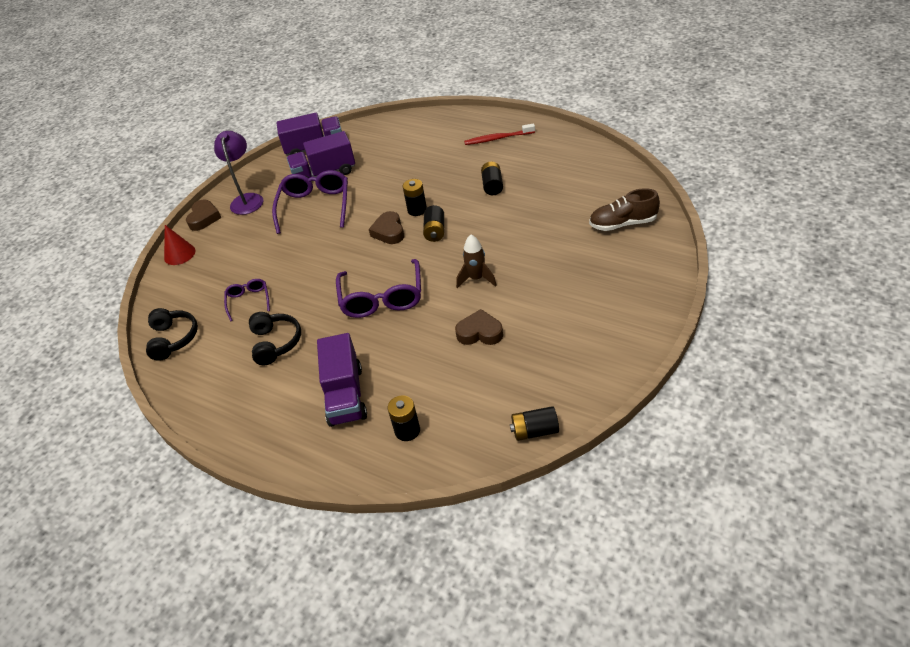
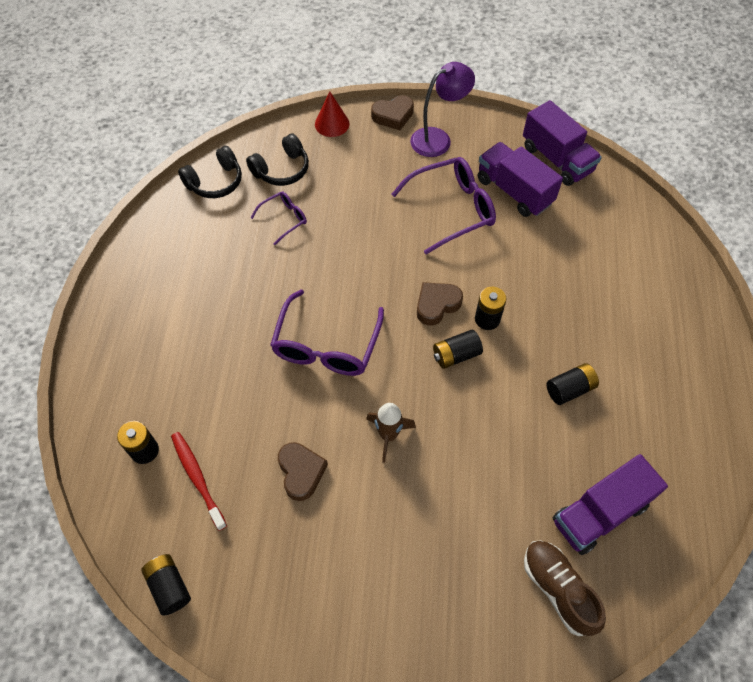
camera: 60 degrees right, 15 degrees up
(275, 343) = (232, 272): black headphones -> black headphones (281, 169)
(345, 395) = (178, 370): purple truck -> purple truck (600, 513)
(382, 297) = (327, 344): purple glasses -> purple glasses turned 45 degrees counterclockwise
(498, 138) = (674, 359): red toothbrush -> red toothbrush (197, 478)

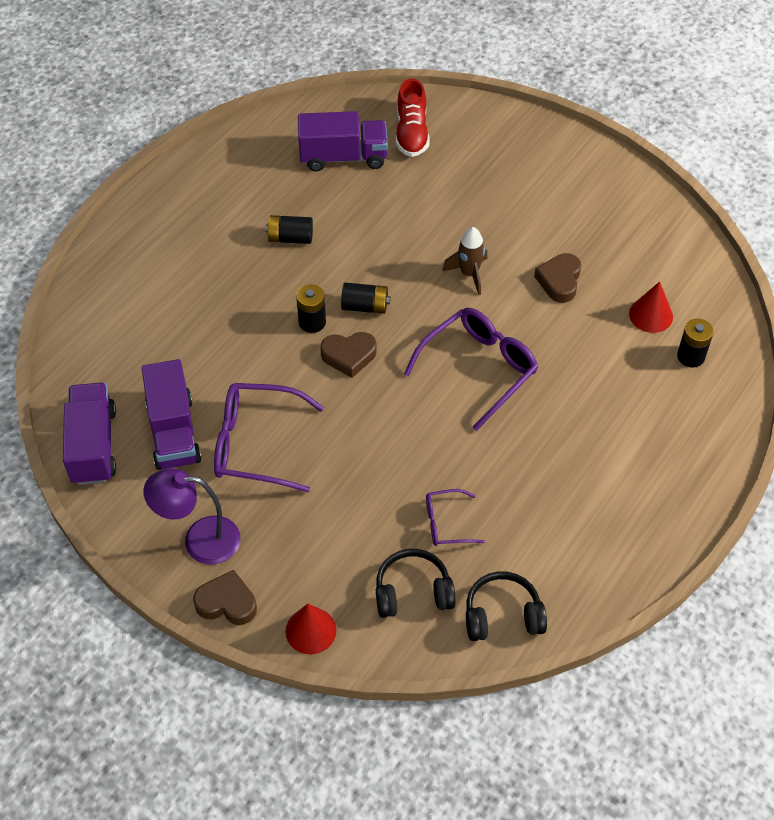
camera: 150 degrees left, 5 degrees down
(169, 587) = (702, 254): black battery -> none
(197, 478) = (651, 315): red toothbrush -> red cone
(558, 589) = (412, 133): brown shoe -> red shoe

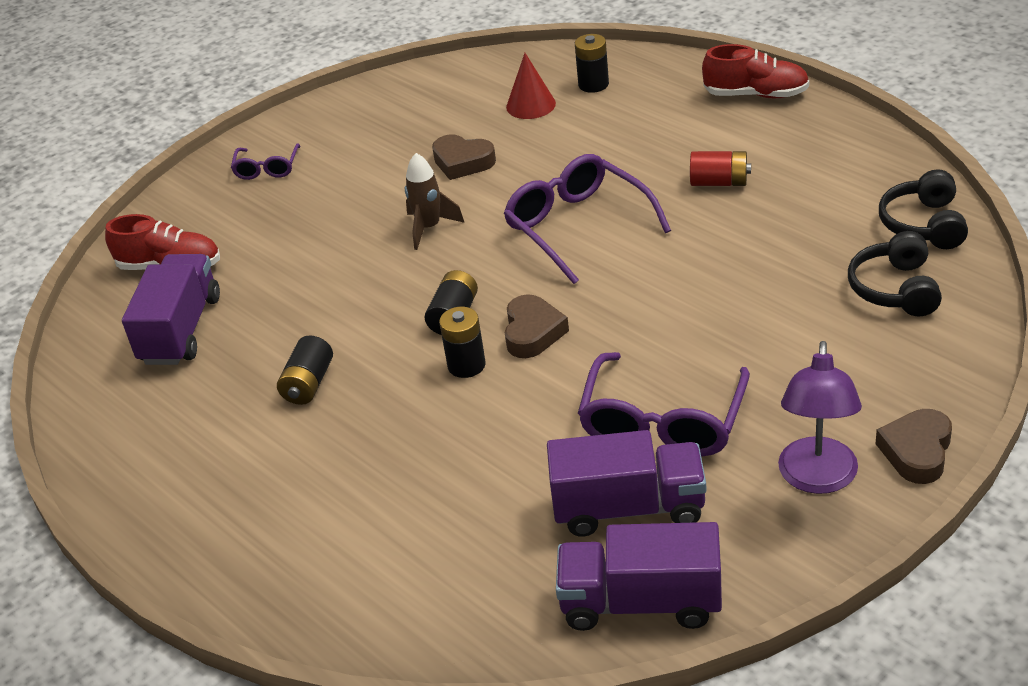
camera: 75 degrees left, 15 degrees down
(311, 630) = (954, 374): red cone -> none
(447, 523) = (799, 259): purple glasses -> purple glasses (267, 168)
(549, 461) = (719, 182): none -> red battery
(692, 482) = (756, 94): none -> red shoe

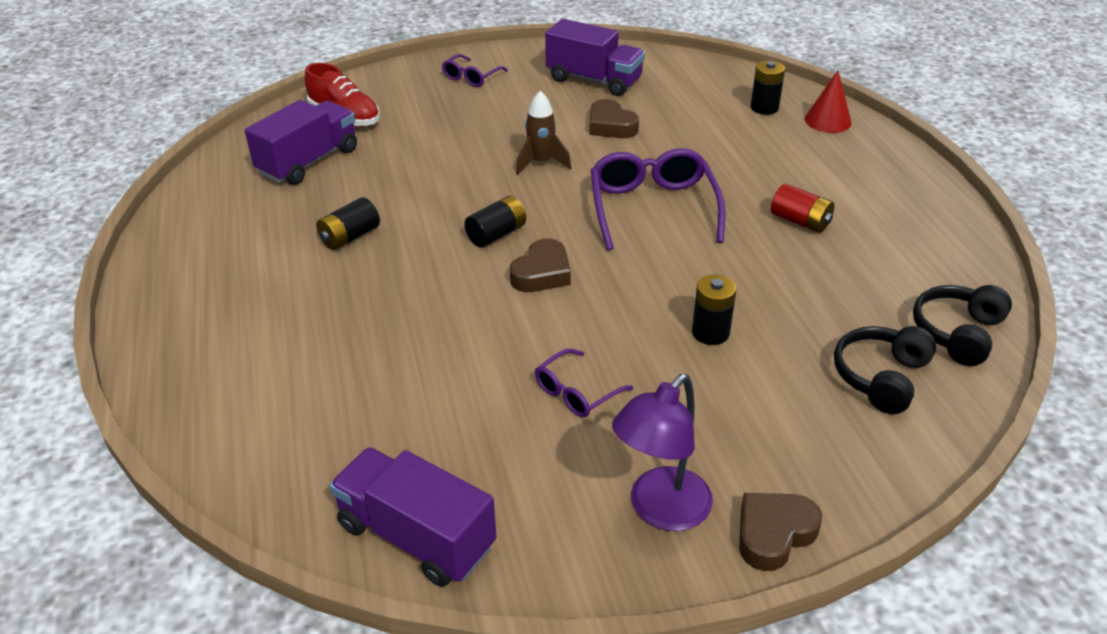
camera: 25 degrees right, 0 degrees up
(466, 365) = (470, 275): black battery -> black battery (710, 332)
(531, 105) = (701, 104): red cone -> red cone (828, 121)
(628, 508) = (482, 450): purple truck -> purple truck (594, 80)
(663, 420) = (577, 392): purple glasses -> purple glasses, size x0.53
(756, 94) = (894, 165): red shoe -> none

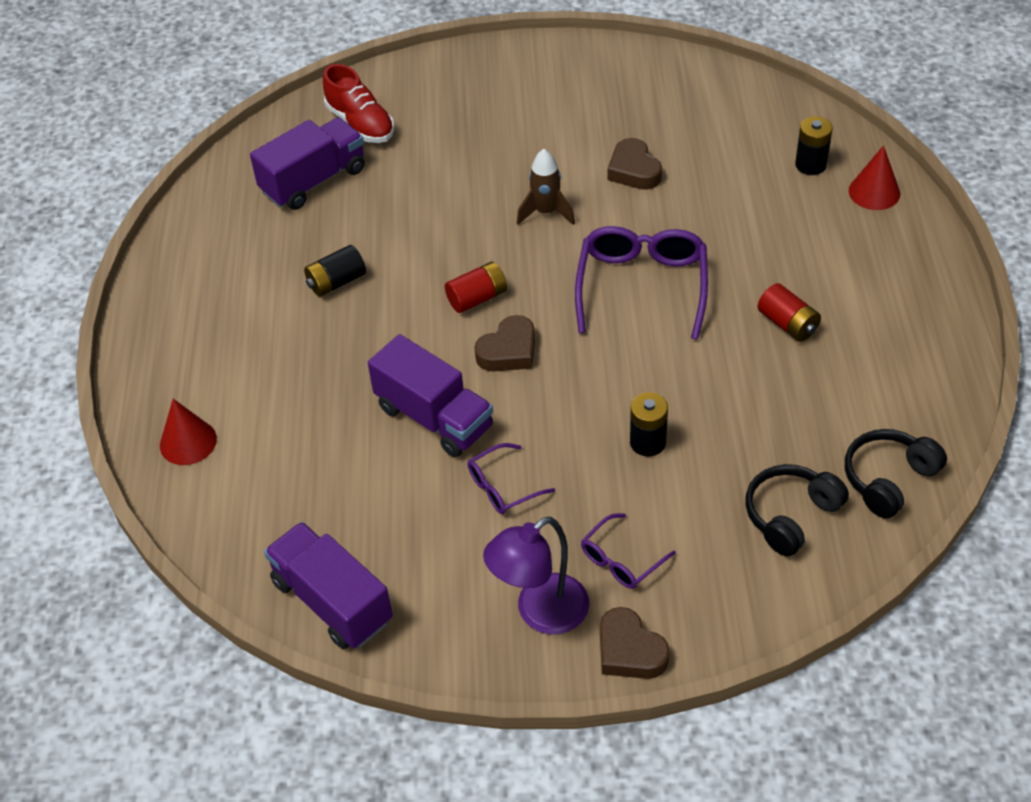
camera: 15 degrees right, 10 degrees up
(213, 397) = (188, 442): none -> red cone
(472, 77) = (505, 81): purple glasses -> purple glasses (622, 559)
(496, 234) = (477, 298): black battery -> red battery
(594, 80) = (636, 101): purple truck -> purple truck (434, 417)
(773, 534) = (629, 651): brown heart -> brown heart turned 105 degrees counterclockwise

